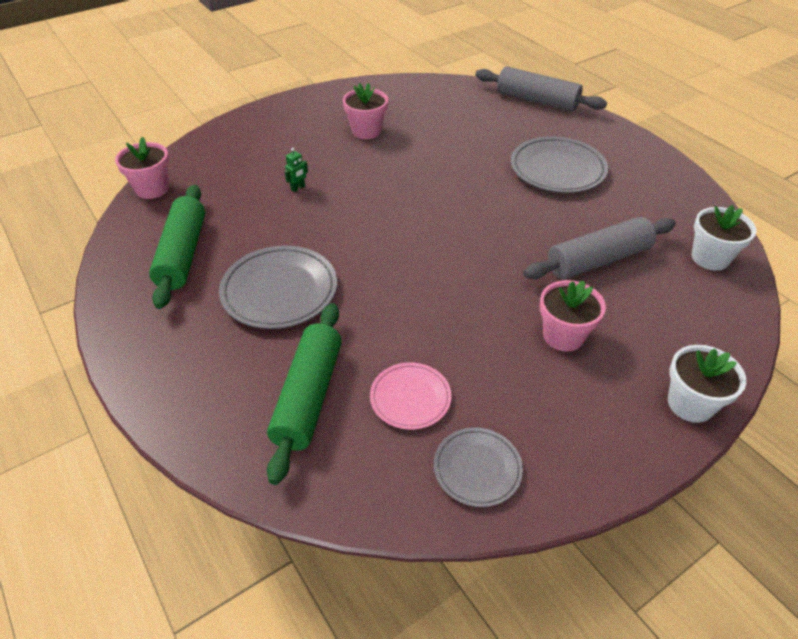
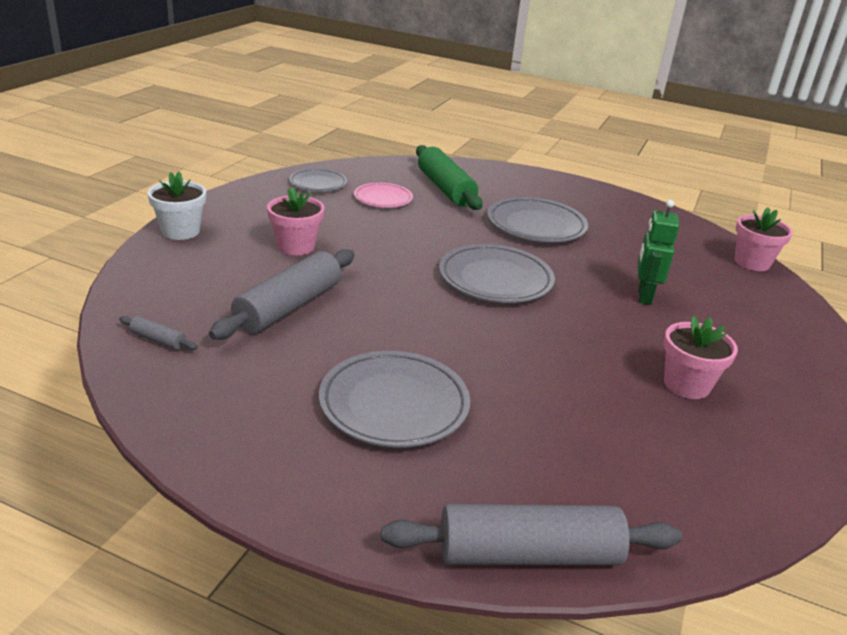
camera: 145 degrees right, 15 degrees down
(182, 254) = (638, 229): green rolling pin -> none
(298, 188) = (644, 296): green robot -> green robot, size x1.91
(400, 237) = (495, 279): none -> grey plate
(710, 258) = (158, 340): white flower pot -> grey rolling pin

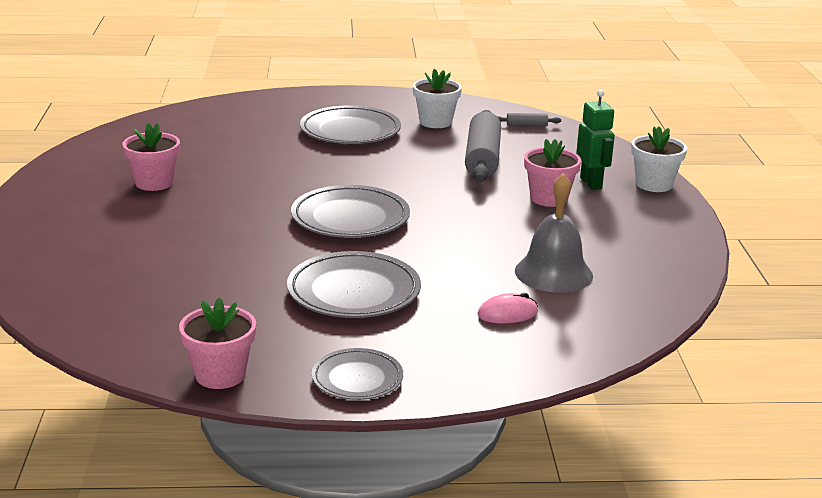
camera: 155 degrees right, 5 degrees down
(261, 385) = (435, 122): none -> white flower pot
(318, 183) = (646, 270): grey plate -> grey plate (357, 379)
(383, 199) = (553, 273): pink plate -> grey bell
(445, 189) = (507, 314): green rolling pin -> pink mouse
(528, 554) = (236, 102): grey rolling pin -> none
(644, 296) = (200, 241): green robot -> green robot (591, 183)
(752, 262) = (66, 320): pink flower pot -> pink flower pot (220, 375)

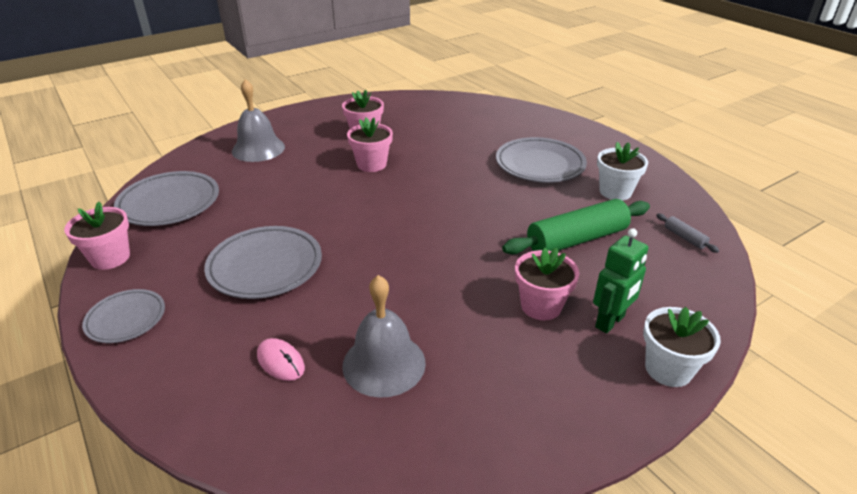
camera: 60 degrees right, 10 degrees up
(86, 245) = (258, 149): none -> grey bell
(230, 197) = (371, 164): none -> pink flower pot
(350, 218) = (387, 220): grey plate -> grey plate (169, 203)
(482, 158) = (576, 239): grey rolling pin -> green rolling pin

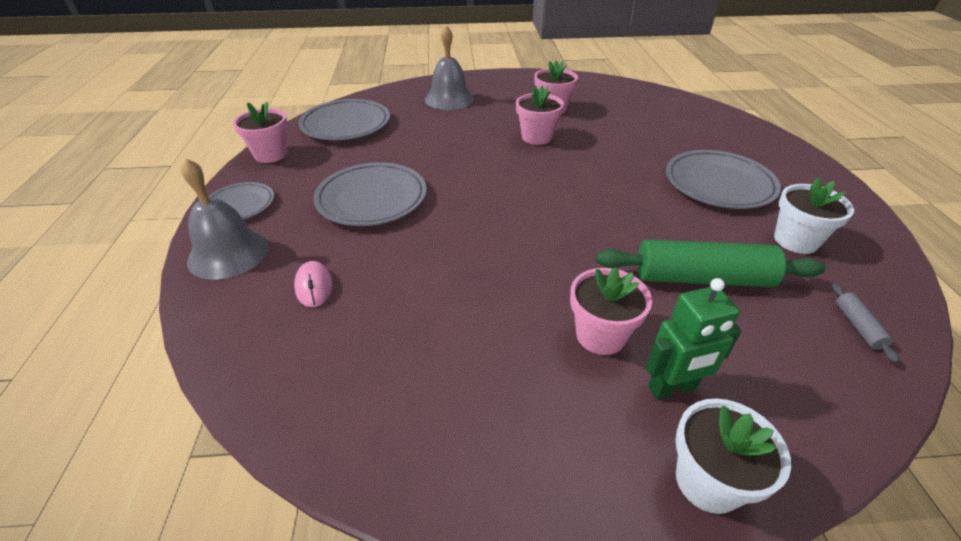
camera: 30 degrees right, 5 degrees up
(384, 364) = (395, 326): grey bell -> grey bell (228, 253)

